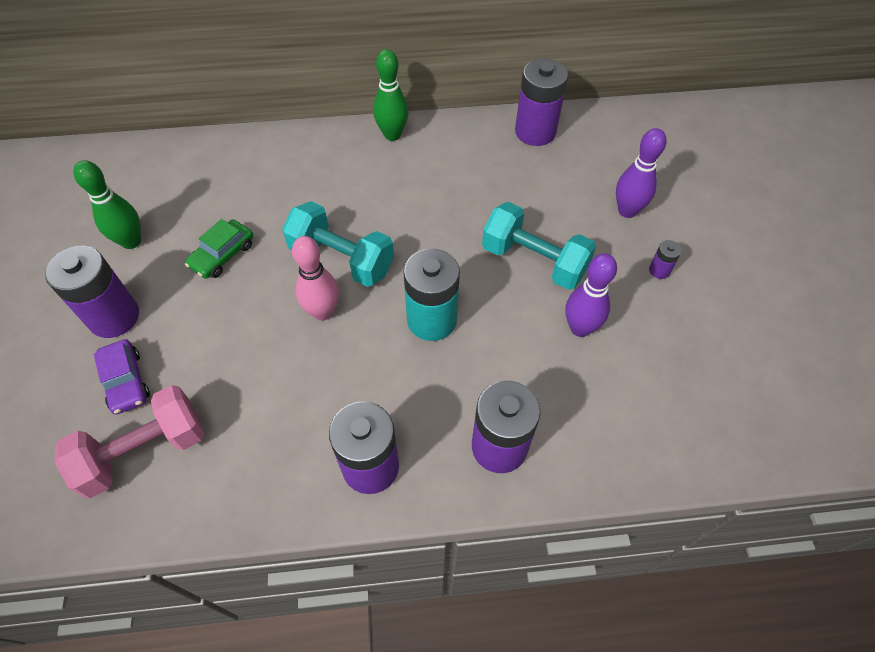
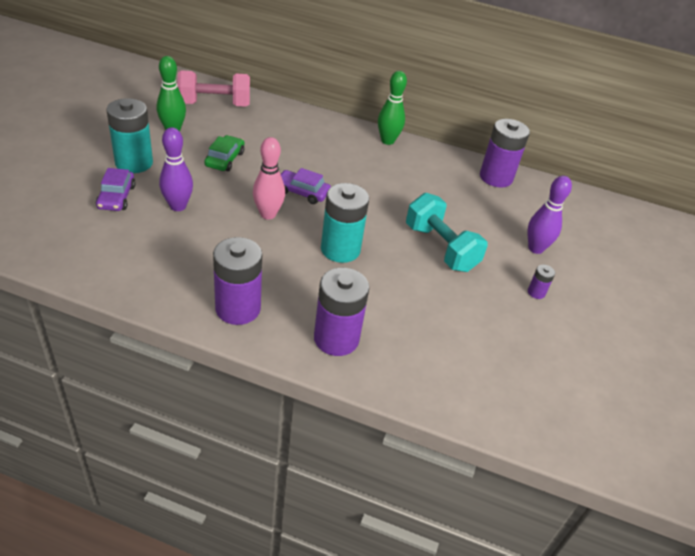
camera: 20 degrees right, 15 degrees down
(114, 317) = (134, 163): purple battery -> turquoise battery
(144, 451) = (100, 236): pink dumbbell -> pink dumbbell (215, 104)
(222, 255) = (225, 159): green car -> green car turned 135 degrees clockwise
(342, 259) = (302, 192): turquoise dumbbell -> purple car
(580, 328) = (447, 299): purple bowling pin -> purple bowling pin (178, 206)

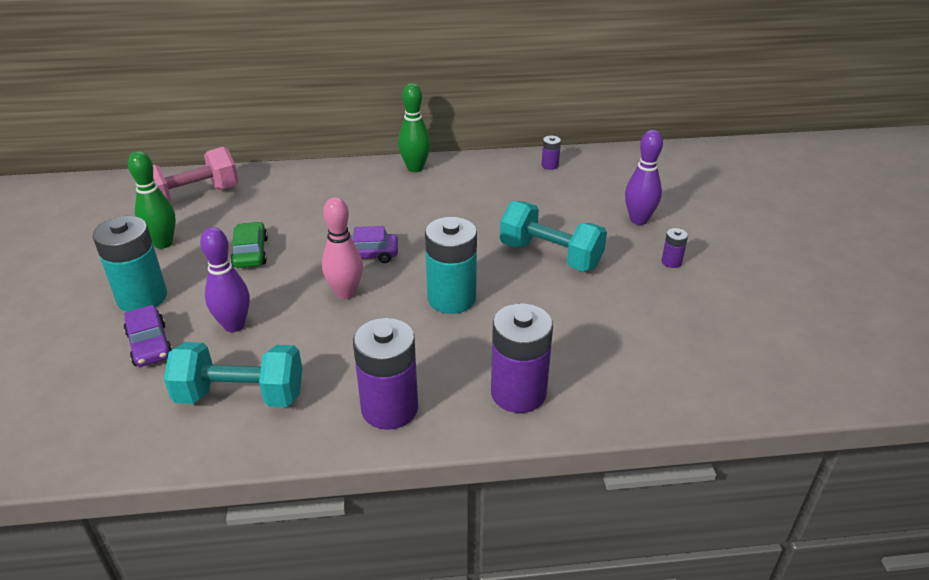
camera: 20 degrees left, 5 degrees down
(148, 256) = (240, 396): none -> turquoise dumbbell
(496, 177) = (550, 165): purple battery -> purple battery, size x0.44

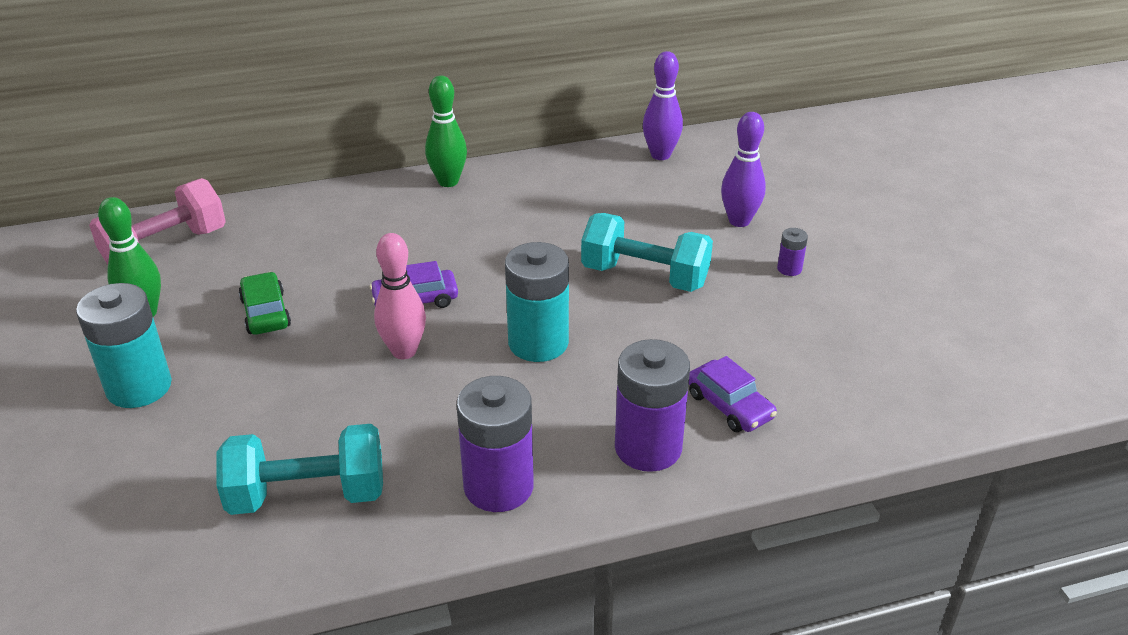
camera: 10 degrees left, 0 degrees up
(150, 345) = (169, 446): purple car -> purple car (729, 405)
(234, 325) = (272, 408): purple bowling pin -> purple bowling pin (660, 155)
(550, 165) = (616, 162): purple battery -> none

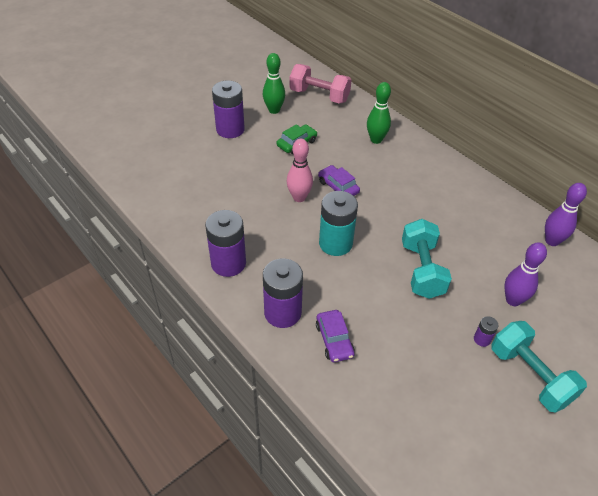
camera: 65 degrees right, 10 degrees up
(139, 387) = (230, 129): turquoise battery -> purple battery
(307, 495) = (195, 203): turquoise dumbbell -> turquoise dumbbell (529, 376)
(448, 181) = (443, 161): green bowling pin -> green bowling pin (376, 140)
(729, 405) = (334, 340): purple car -> purple car turned 45 degrees counterclockwise

